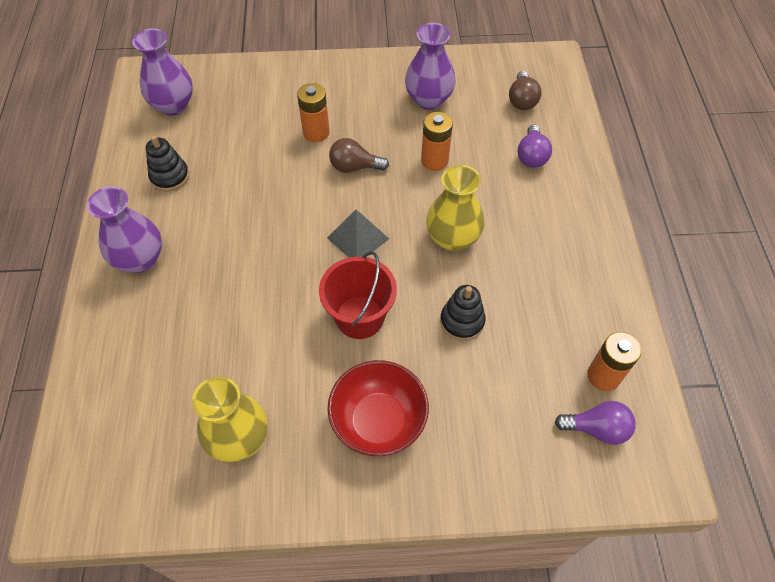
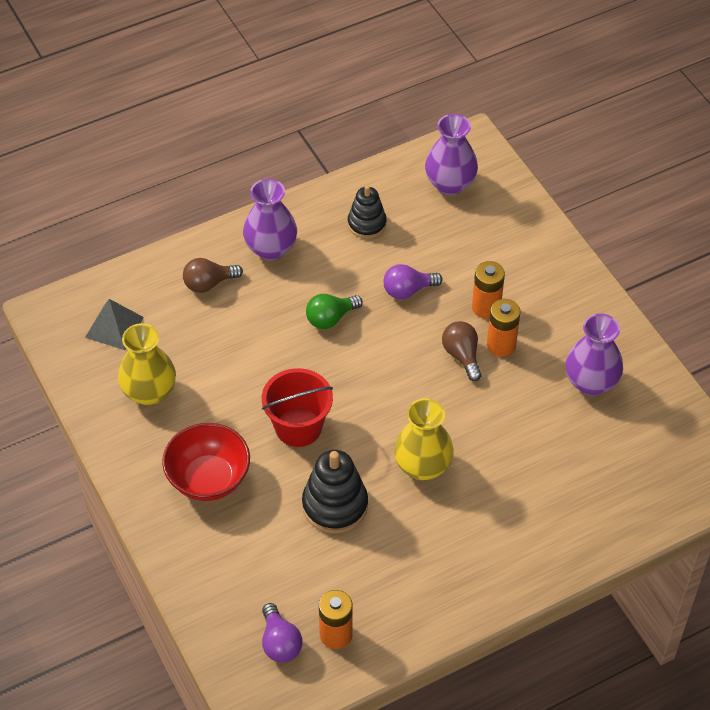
camera: 65 degrees right, 5 degrees down
(254, 244) = (330, 318): none -> green light bulb
(358, 238) = (380, 392): grey pyramid -> grey pyramid (114, 327)
(434, 160) = (510, 417): orange battery -> orange battery (501, 345)
(462, 321) = (335, 505): black stacking toy -> black stacking toy, size x1.51
(522, 100) = (645, 466): brown light bulb -> brown light bulb (209, 283)
(531, 156) = (569, 499): purple light bulb -> purple light bulb (408, 290)

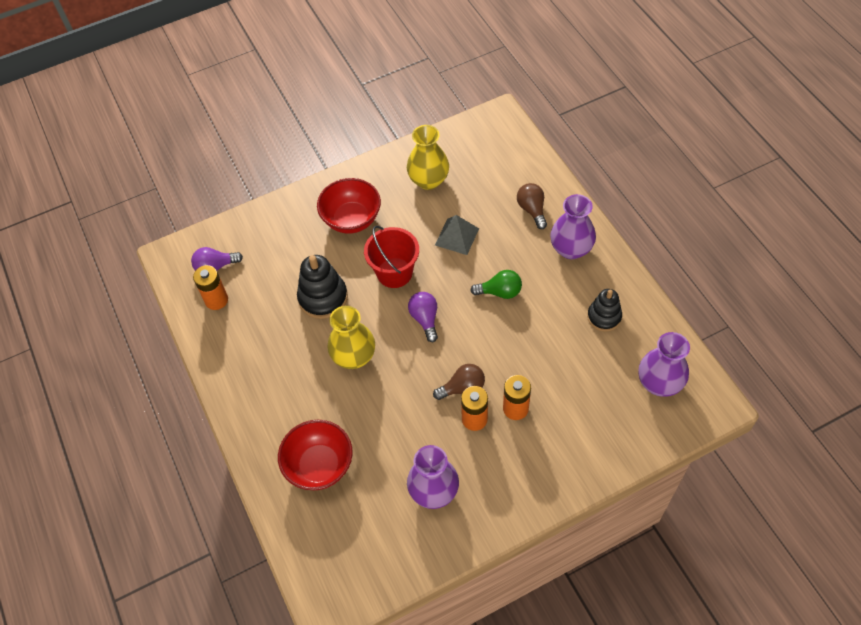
camera: 95 degrees right, 5 degrees up
(114, 327) = (488, 155): grey pyramid -> grey pyramid (456, 236)
(330, 318) = (500, 292): green light bulb -> green light bulb turned 120 degrees clockwise
(408, 290) = (532, 348): purple light bulb -> purple light bulb (425, 319)
(569, 494) = (319, 466): none -> red bowl

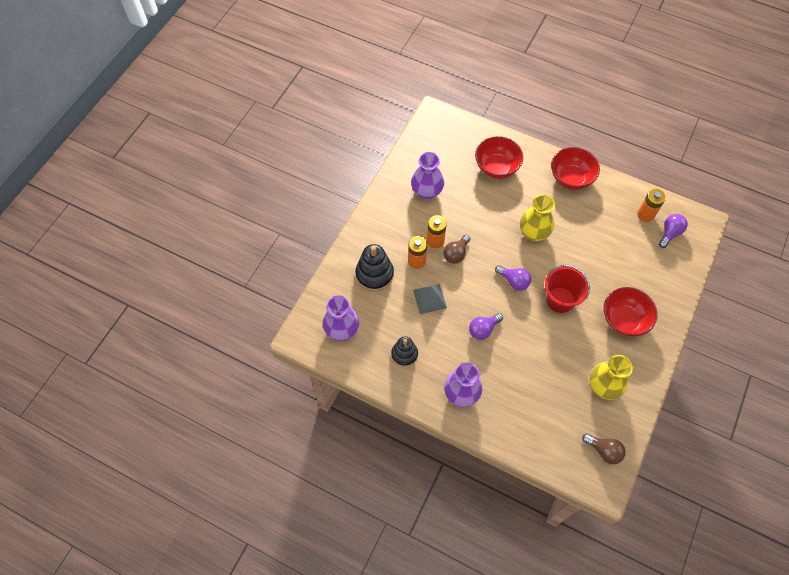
camera: 140 degrees right, 5 degrees up
(248, 392) = (571, 178): none -> red bowl
(323, 298) = (586, 255): black stacking toy -> black stacking toy (374, 274)
(456, 236) = (544, 352): grey pyramid -> grey pyramid (430, 298)
(500, 292) = (483, 329): green light bulb -> purple light bulb
(532, 210) = (512, 409): brown light bulb -> brown light bulb (604, 451)

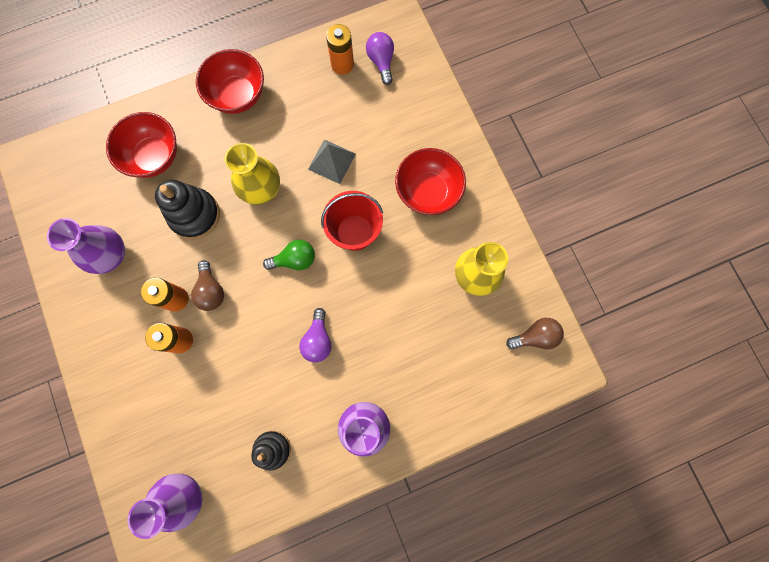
camera: 50 degrees left, 15 degrees up
(374, 274) = (154, 401): black stacking toy -> black stacking toy (194, 215)
(430, 298) = (235, 365): grey pyramid -> grey pyramid (332, 161)
(514, 281) = (295, 260): purple light bulb -> green light bulb

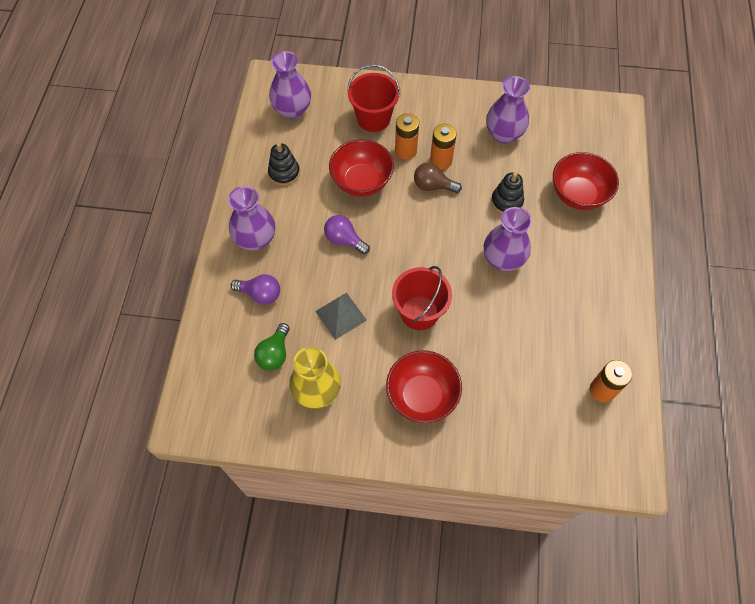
camera: 120 degrees right, 15 degrees down
(153, 397) = (373, 118): none -> red bucket
(194, 215) = (506, 201): black stacking toy -> black stacking toy, size x0.66
(238, 95) = (609, 282): red bowl -> red bowl (361, 182)
(261, 189) = (503, 259): yellow vase -> purple vase
(295, 260) = (423, 255): green light bulb -> green light bulb (274, 354)
(332, 161) = (500, 328): grey pyramid -> grey pyramid (341, 315)
(381, 62) = (588, 429): purple light bulb -> purple light bulb (260, 294)
(535, 336) = (230, 410): brown light bulb -> none

